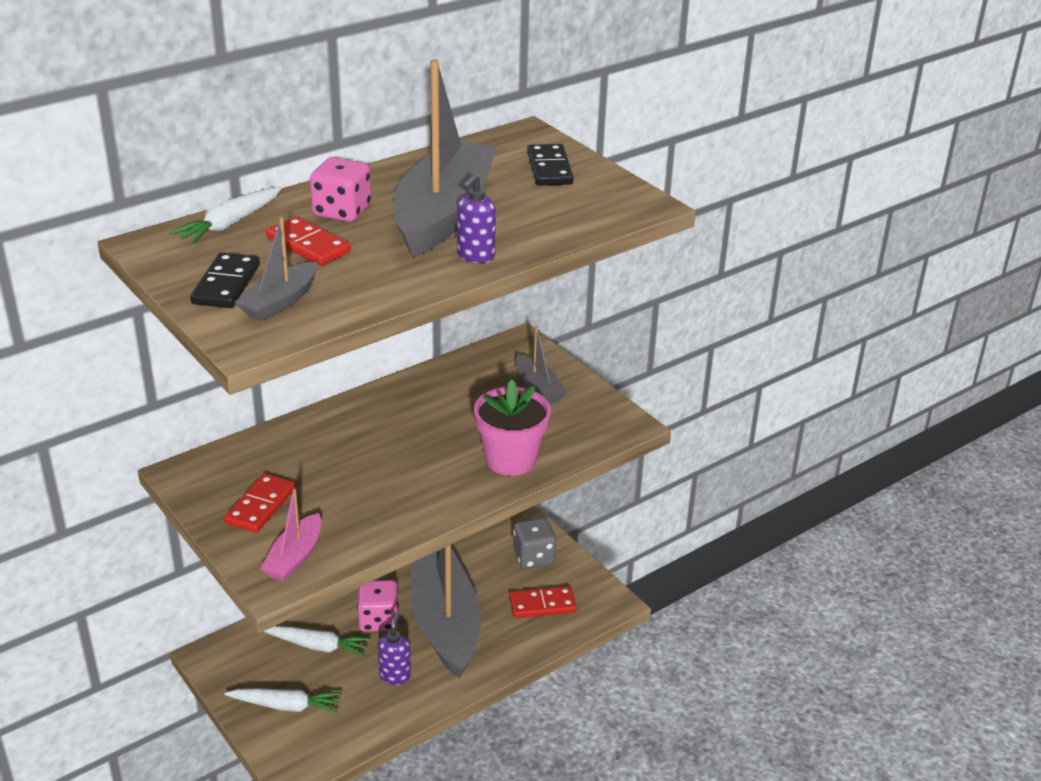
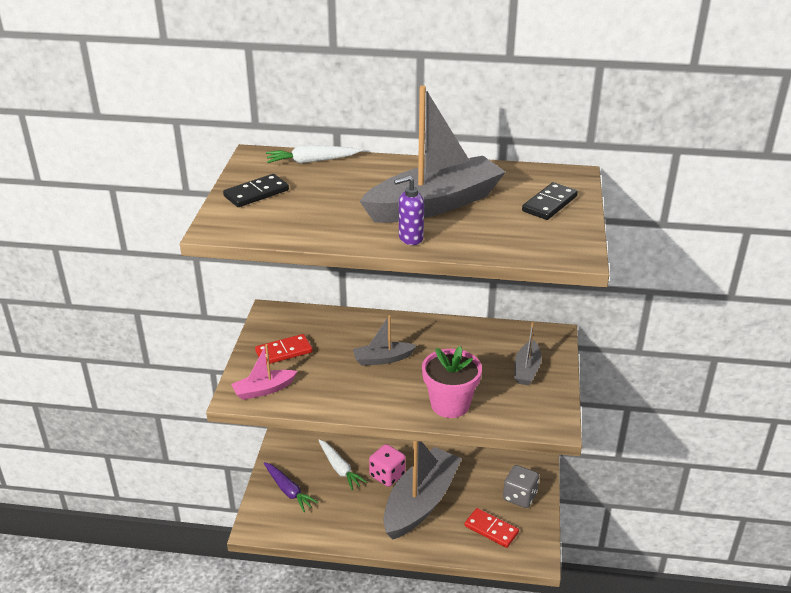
camera: 45 degrees right, 0 degrees up
(280, 302) = (265, 215): grey boat -> grey boat (382, 359)
(286, 706) = (288, 491): white carrot -> purple carrot
(308, 245) = (331, 190): red domino -> none
(342, 211) = (380, 178): pink dice -> none
(395, 675) = (360, 513): purple soap dispenser -> none

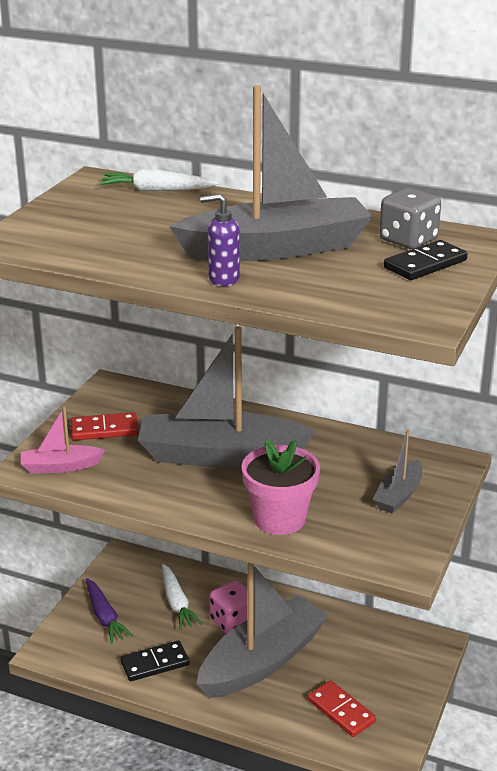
camera: 15 degrees right, 5 degrees down
(256, 193) = (71, 215): black domino -> black domino (155, 663)
(382, 359) = (220, 455): grey boat -> grey boat, size x2.11
(519, 496) = (394, 678): grey dice -> grey dice (408, 240)

